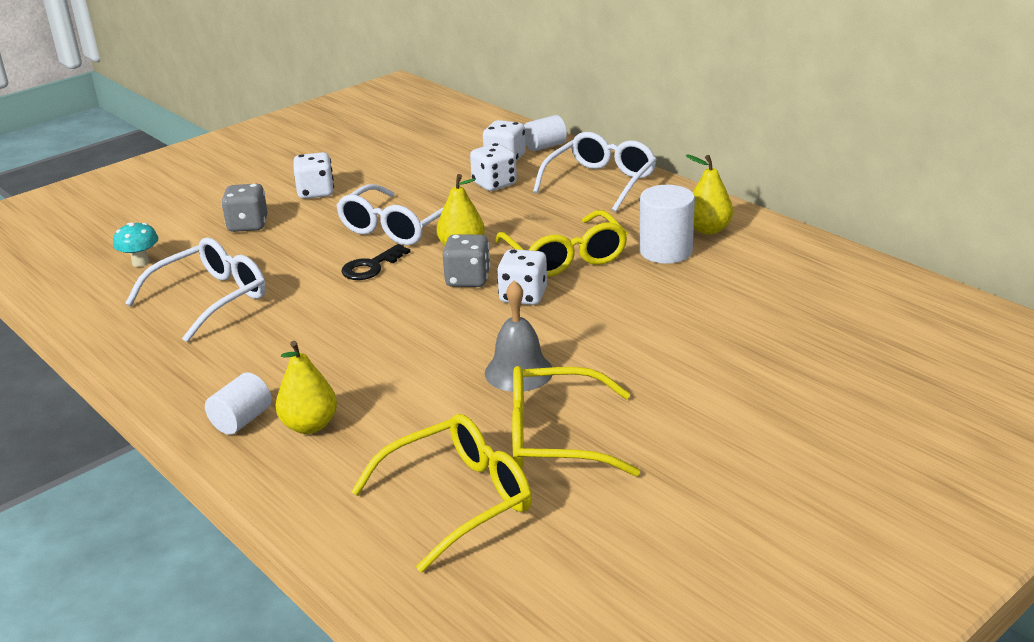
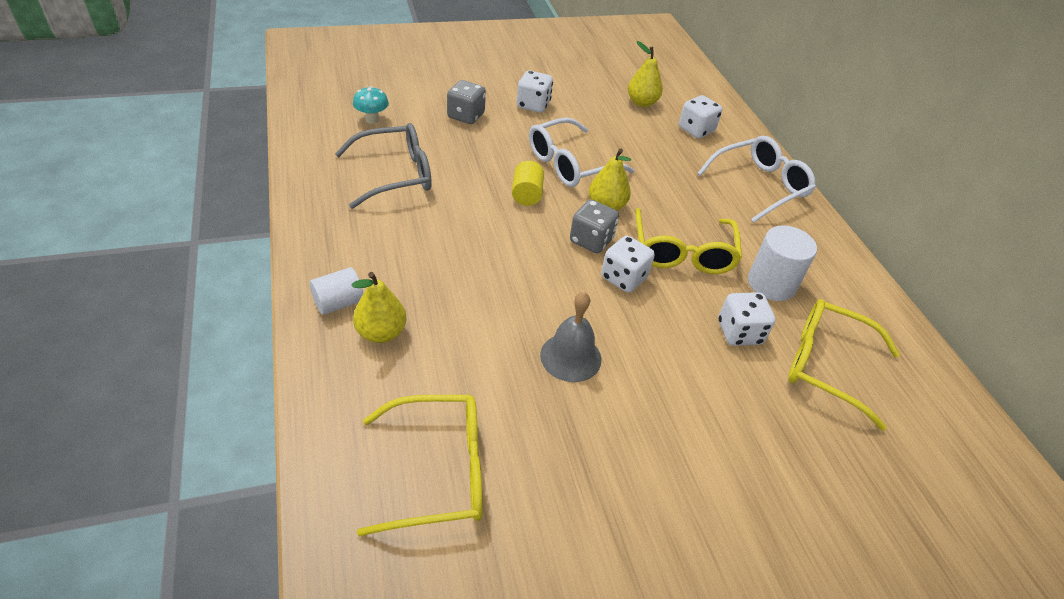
camera: 20 degrees right, 15 degrees up
(209, 299) = (394, 175): white glasses -> grey glasses
(371, 267) = (527, 195): black key -> yellow cylinder
(494, 184) = (672, 152): white dice -> white dice (739, 333)
(545, 146) = (735, 130): white cylinder -> none
(557, 438) = (557, 445): yellow glasses -> yellow glasses (828, 366)
(708, 229) = (823, 276): yellow pear -> yellow pear (642, 103)

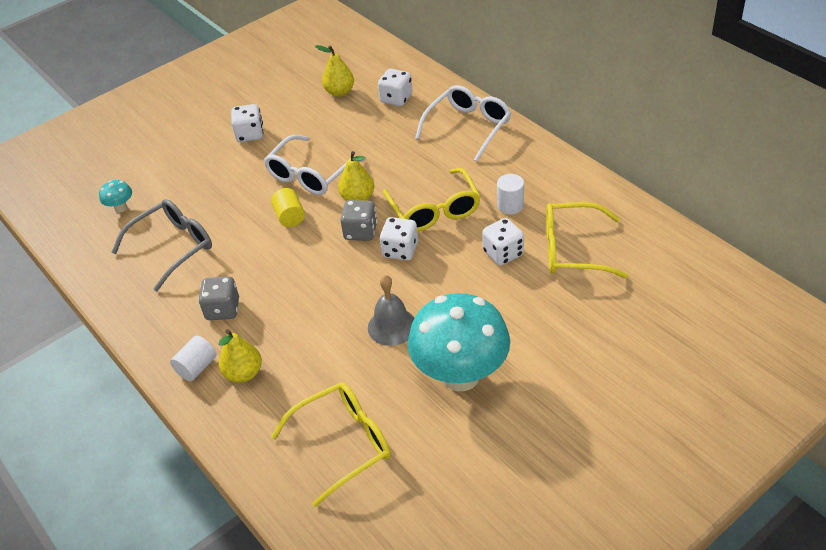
camera: 15 degrees left, 0 degrees up
(466, 116) = (199, 169): grey dice -> grey dice (222, 309)
(621, 455) = (460, 375): none -> turquoise mushroom
(771, 284) = (510, 205): white cylinder -> white cylinder, size x0.67

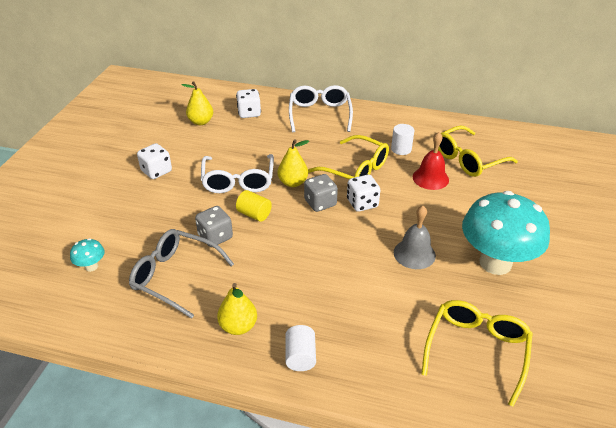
camera: 40 degrees left, 5 degrees down
(172, 248) = (176, 277): grey glasses -> grey glasses turned 75 degrees counterclockwise
(222, 309) = (273, 302): grey dice -> grey dice (215, 237)
(243, 373) = (344, 341): yellow pear -> yellow pear (238, 326)
(503, 253) = (430, 178): white dice -> red bell

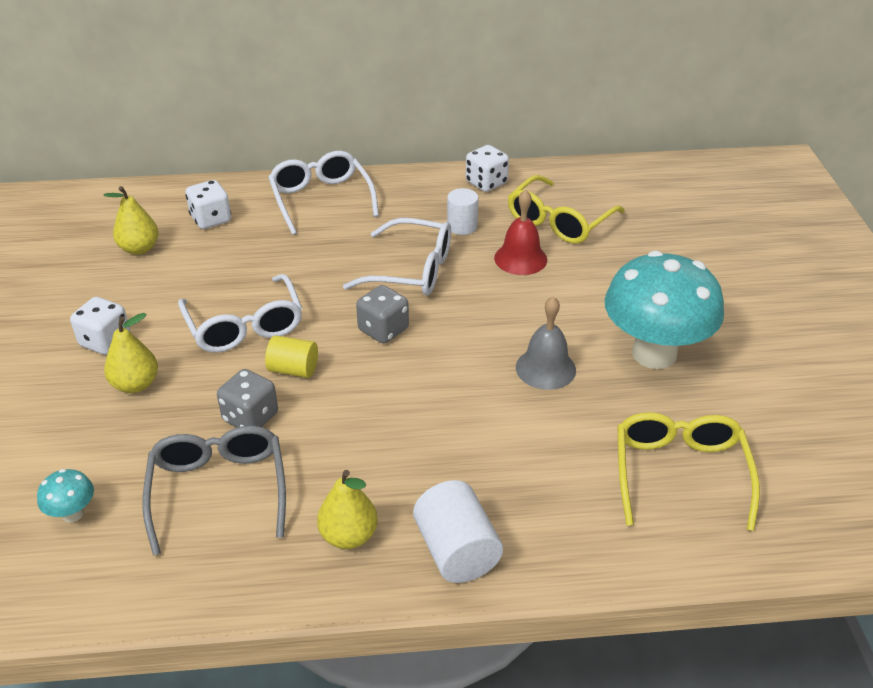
camera: 20 degrees left, 0 degrees up
(176, 277) = (218, 492): grey glasses -> grey glasses turned 75 degrees clockwise
(293, 183) = (329, 309): yellow pear -> yellow pear (135, 384)
(300, 356) = (457, 551): white cylinder -> white cylinder, size x1.50
(355, 169) = (410, 270): yellow glasses -> white glasses
(362, 203) = (443, 316): white dice -> white dice (486, 183)

